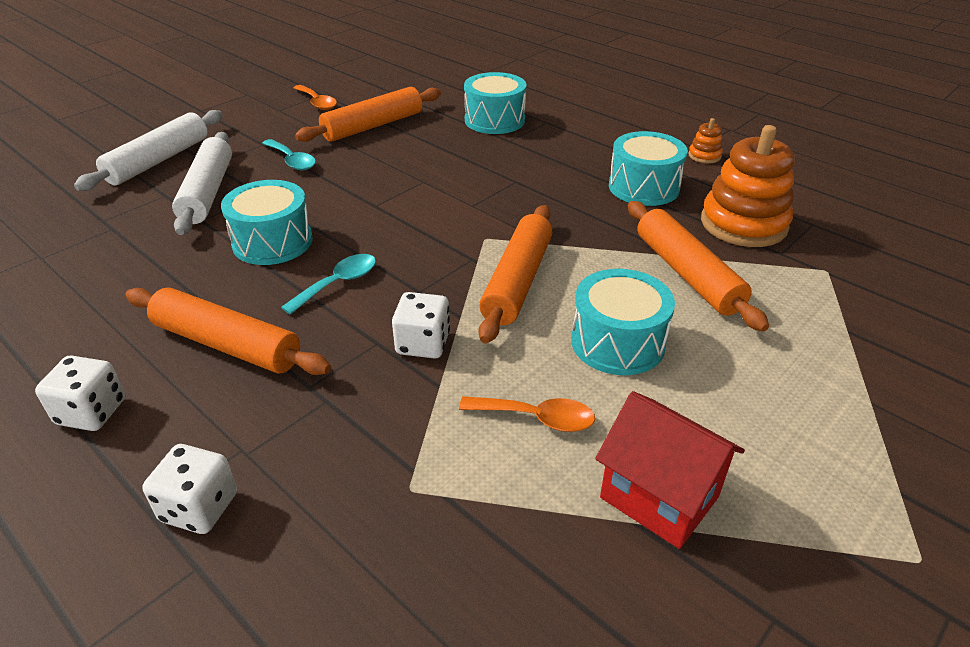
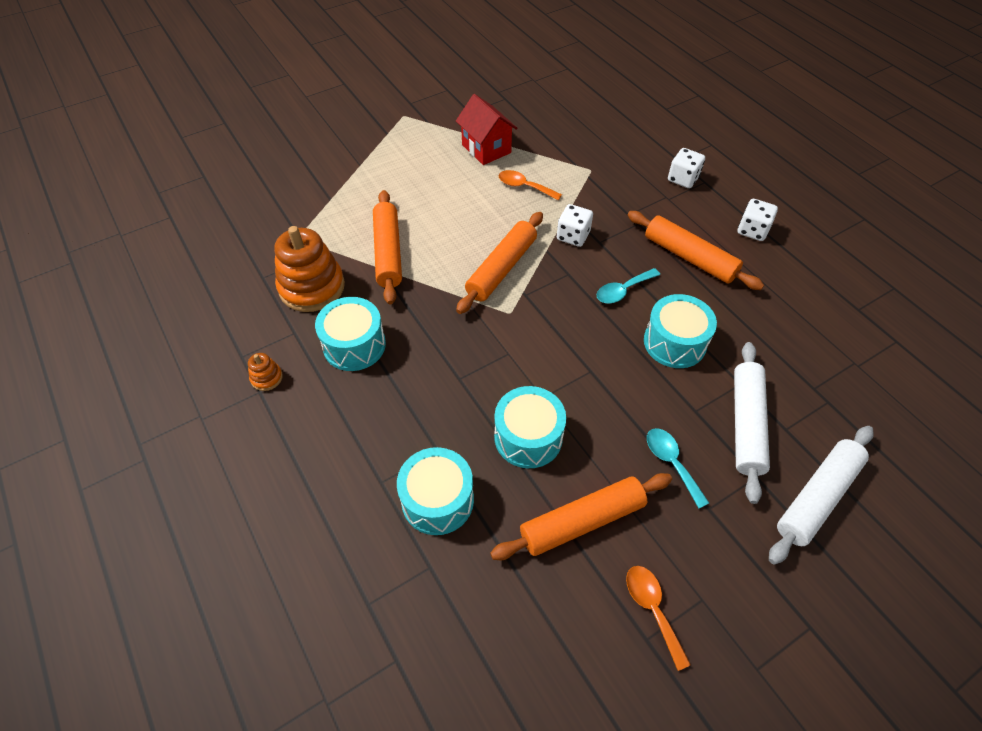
camera: 165 degrees left, 15 degrees up
(617, 342) = (462, 216): turquoise drum -> turquoise drum (528, 437)

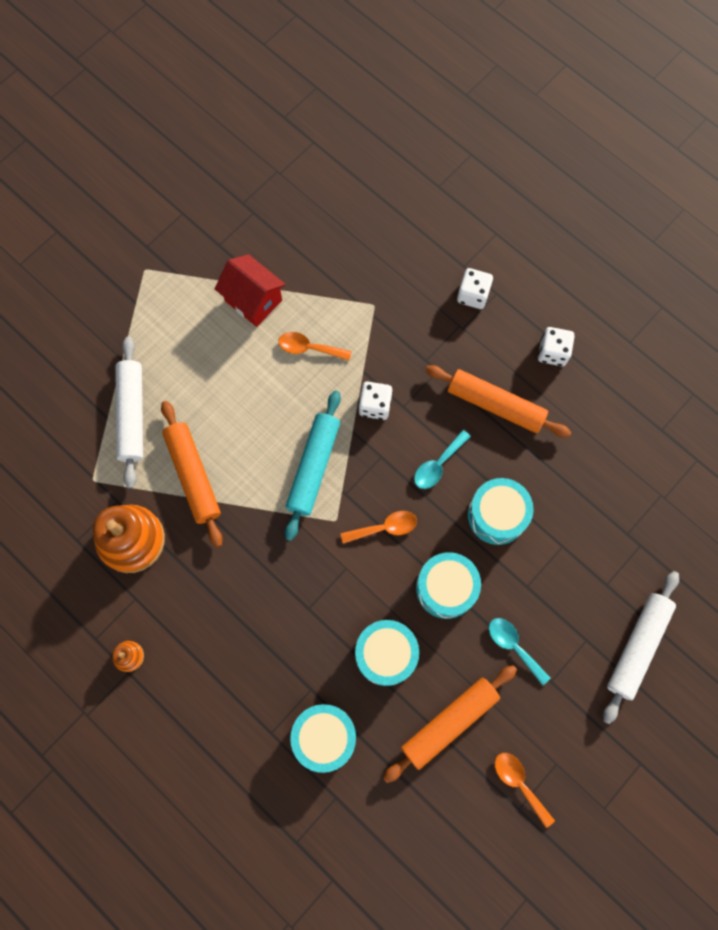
camera: 15 degrees left, 20 degrees up
(354, 345) = (198, 598): turquoise drum -> turquoise drum (446, 588)
(501, 268) = (313, 467): orange rolling pin -> turquoise rolling pin
(557, 328) = (384, 528): none -> orange spoon
(746, 424) = (572, 589): white rolling pin -> white rolling pin (132, 414)

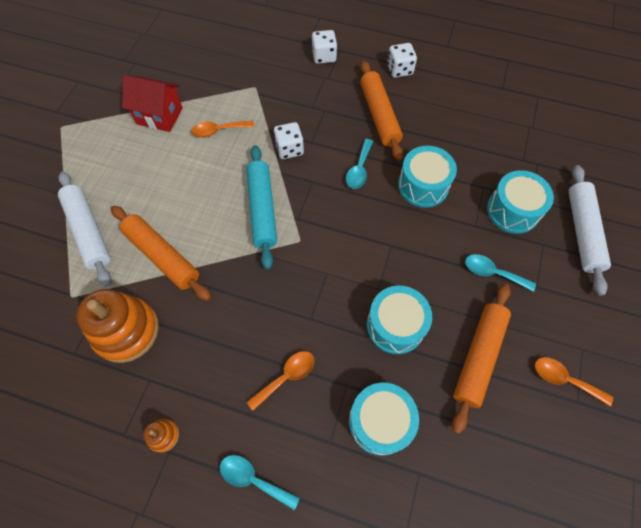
camera: 25 degrees left, 10 degrees down
(190, 732) = (253, 479): none -> turquoise spoon
(384, 528) = (342, 229): orange spoon -> orange spoon (286, 377)
(446, 588) = (415, 253): turquoise drum -> turquoise drum (513, 210)
(495, 405) = (379, 115): orange rolling pin -> orange rolling pin turned 75 degrees clockwise

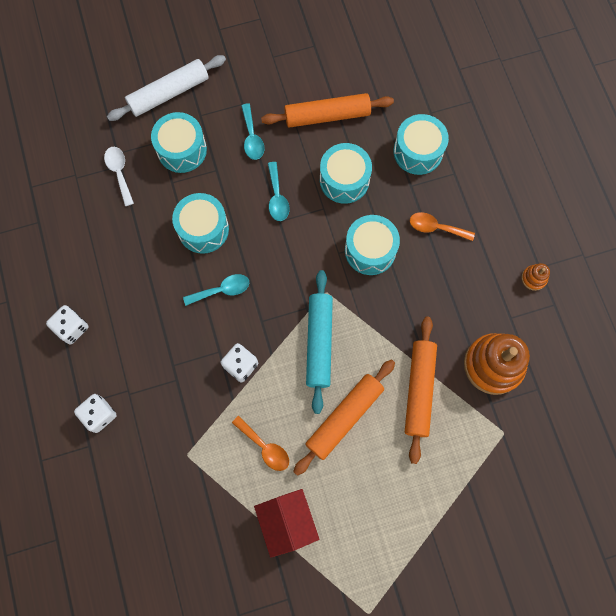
camera: 125 degrees left, 10 degrees up
(89, 231) = (445, 473): white rolling pin -> none
(253, 479) = (511, 204): turquoise spoon -> turquoise spoon (277, 197)
(262, 210) = (319, 342): turquoise rolling pin -> turquoise rolling pin turned 45 degrees counterclockwise
(309, 300) = (370, 250): none -> turquoise drum
(379, 115) = (146, 311): orange rolling pin -> orange rolling pin (344, 417)
(516, 156) = (119, 173): none -> white spoon
(564, 379) = (304, 58): orange spoon -> none

